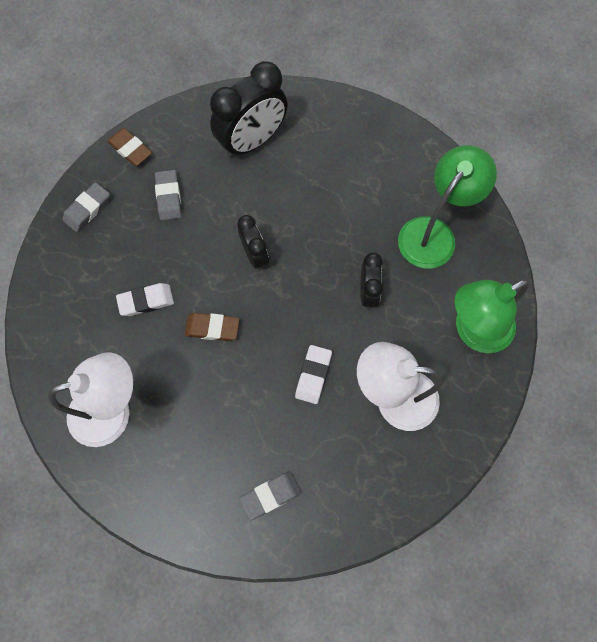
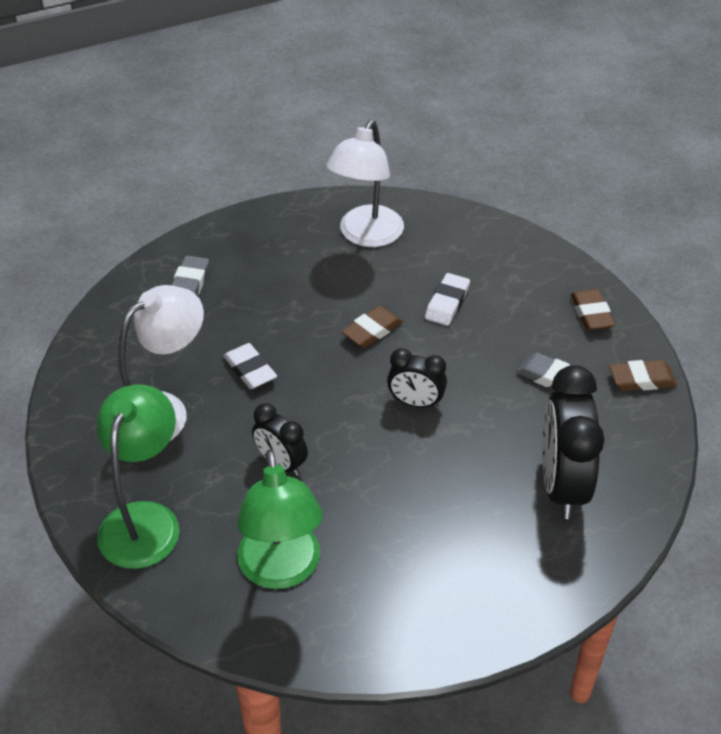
camera: 130 degrees right, 25 degrees down
(87, 209) = (591, 313): grey eraser -> brown eraser

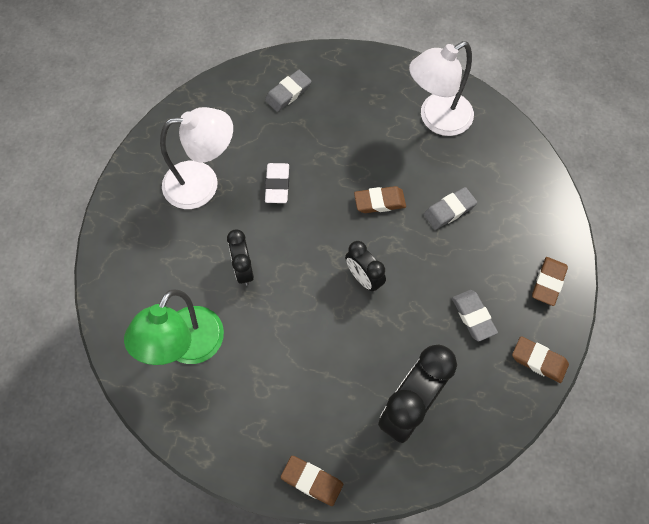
camera: 35 degrees right, 20 degrees up
(144, 520) = (136, 257): green lamp -> none
(447, 303) = (449, 210): white eraser -> grey eraser
(527, 609) = (312, 481): none -> brown eraser

